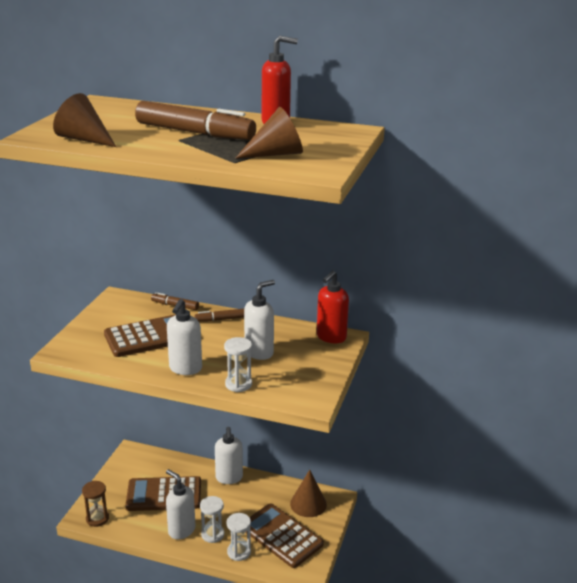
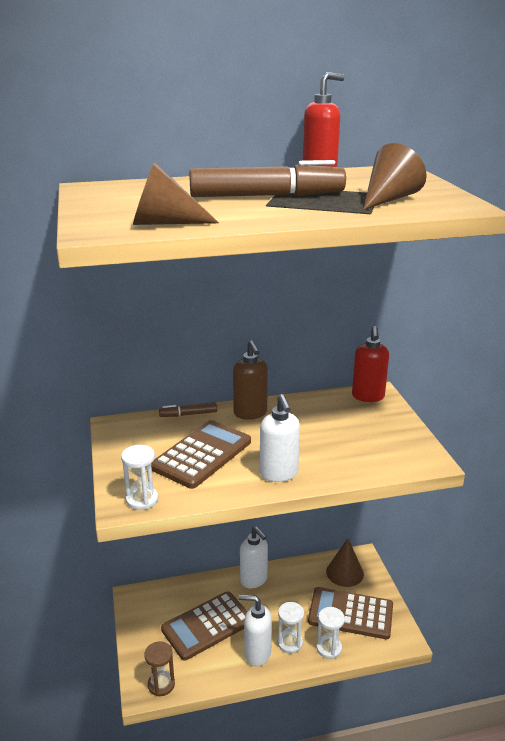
camera: 30 degrees left, 0 degrees up
(220, 319) = (250, 413): brown marker -> brown soap dispenser
(238, 384) = (347, 470): white hourglass -> white hourglass (142, 500)
(259, 352) = (326, 432): white soap dispenser -> none

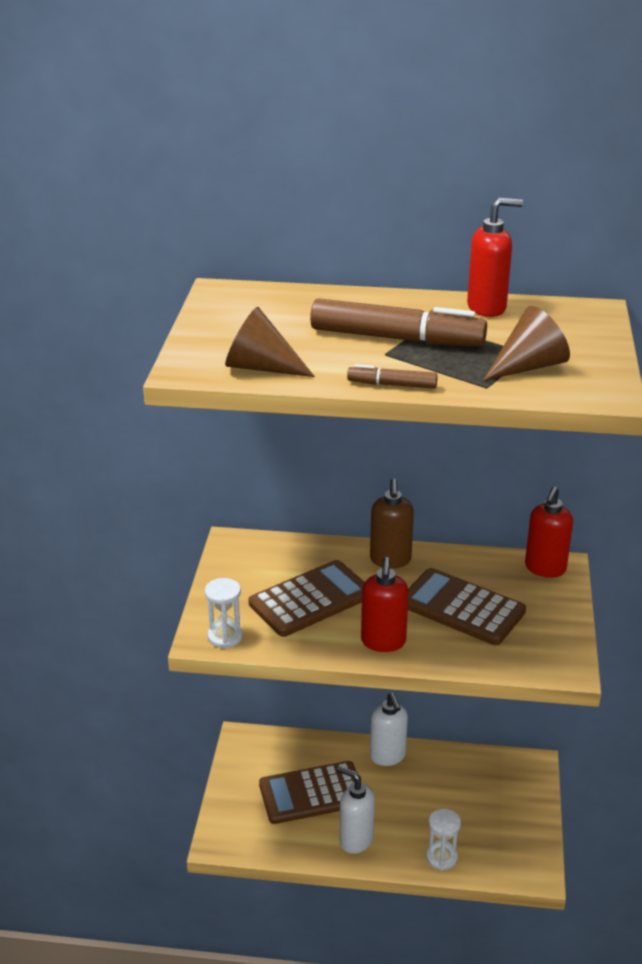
camera: 20 degrees right, 5 degrees up
(161, 684) = (238, 841): brown hourglass -> none
(188, 414) = (319, 546): brown marker -> brown marker (392, 385)
(279, 474) = (383, 642): white soap dispenser -> red soap dispenser
(290, 643) = (398, 839): white hourglass -> none
(344, 572) = (503, 777): brown cone -> none
(350, 613) = (486, 827): brown calculator -> brown calculator (462, 608)

